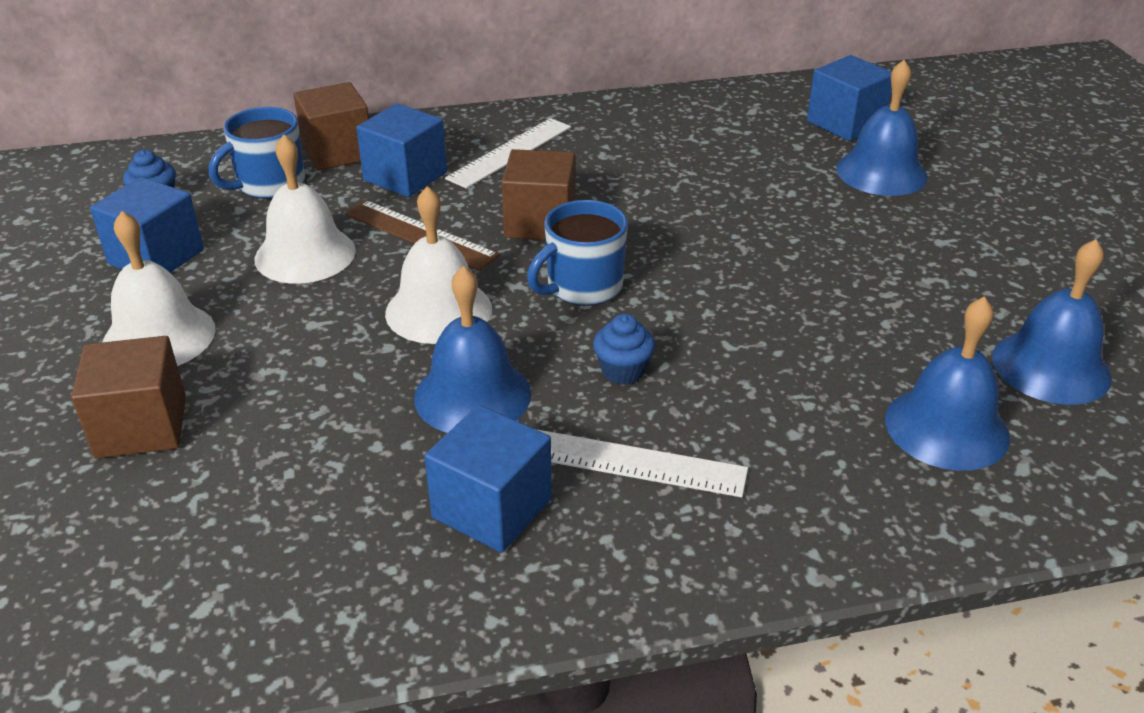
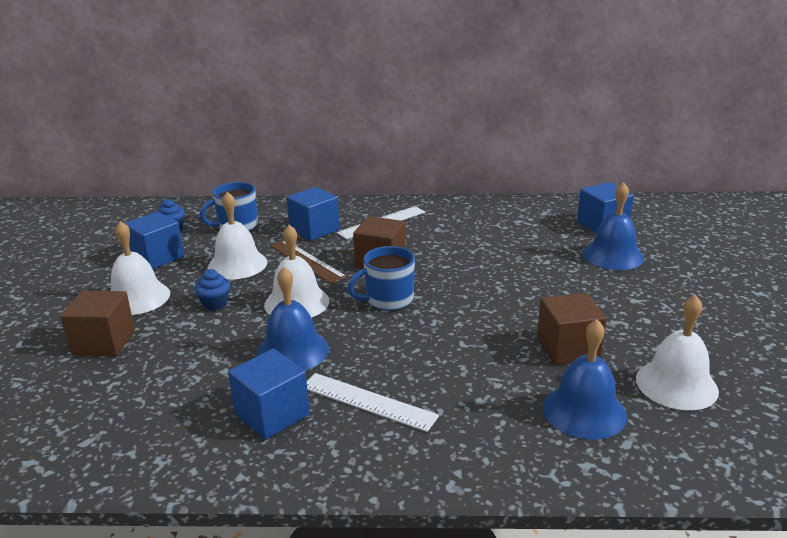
camera: 15 degrees right, 10 degrees down
(337, 152) = (283, 213): brown cube -> brown cube (568, 348)
(623, 371) = (389, 349): blue cupcake -> blue cupcake (215, 304)
(1051, 367) = (676, 384): blue bell -> white bell

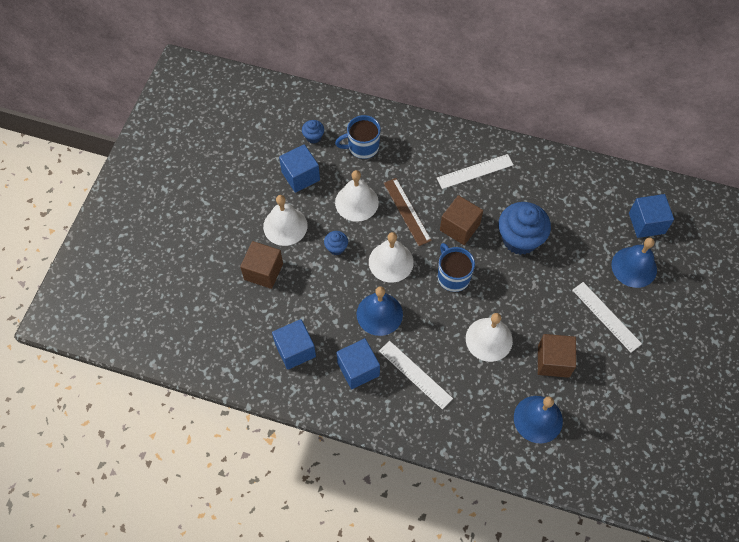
camera: 15 degrees right, 35 degrees up
(314, 229) = (420, 168): blue cube -> blue cube (295, 350)
(388, 300) = (453, 276): blue mug -> blue mug turned 75 degrees clockwise
(461, 258) = (520, 239): none -> blue cupcake
(609, 297) = (606, 316): none -> white ruler
(676, 384) = (604, 413): white bell -> white bell (489, 339)

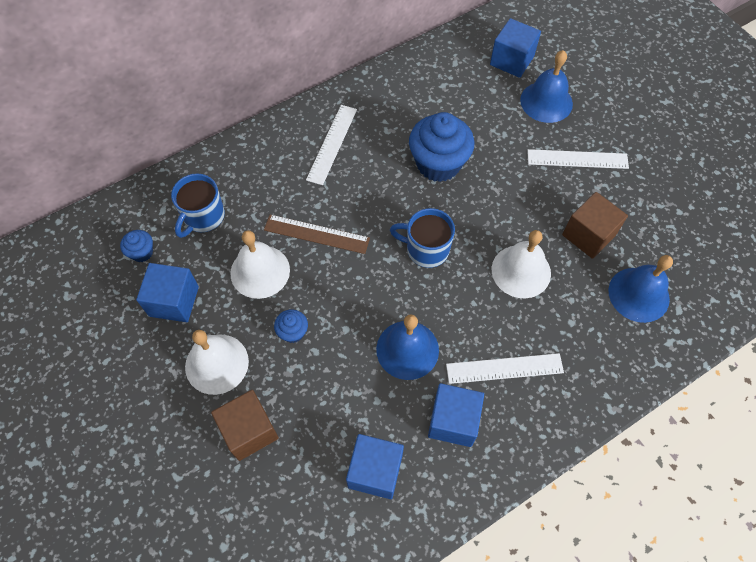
camera: 50 degrees left, 0 degrees up
(391, 262) = (358, 292): white bell -> none
(459, 227) = (379, 202): brown cube -> none

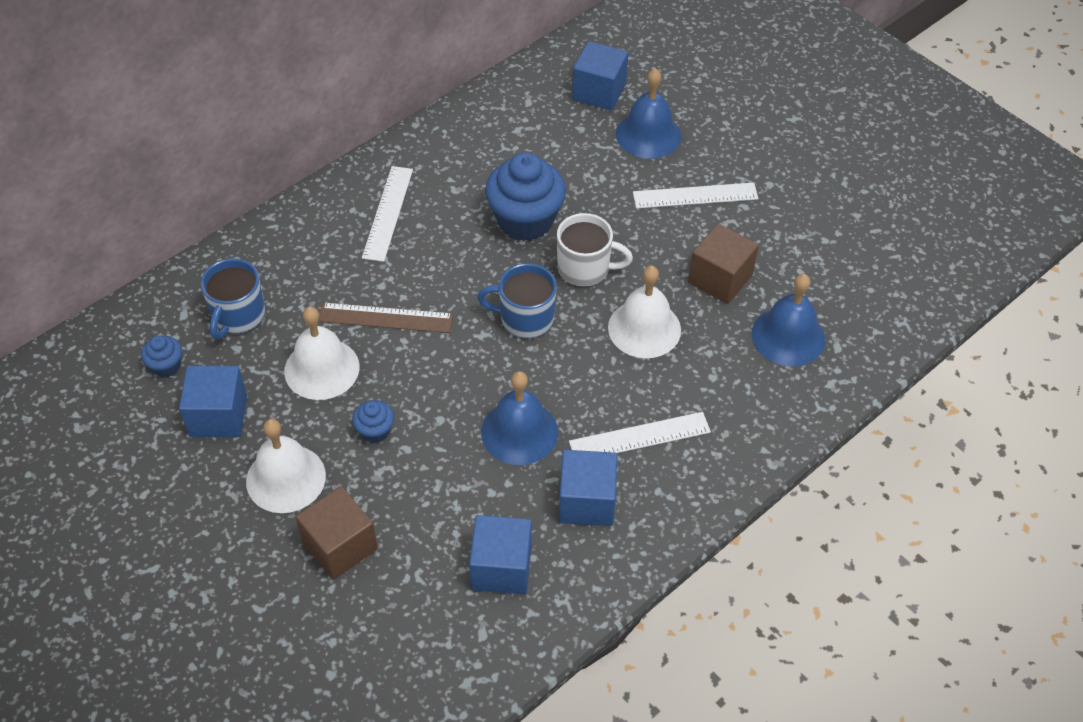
camera: 10 degrees left, 10 degrees down
(480, 211) = (585, 268): none -> white mug

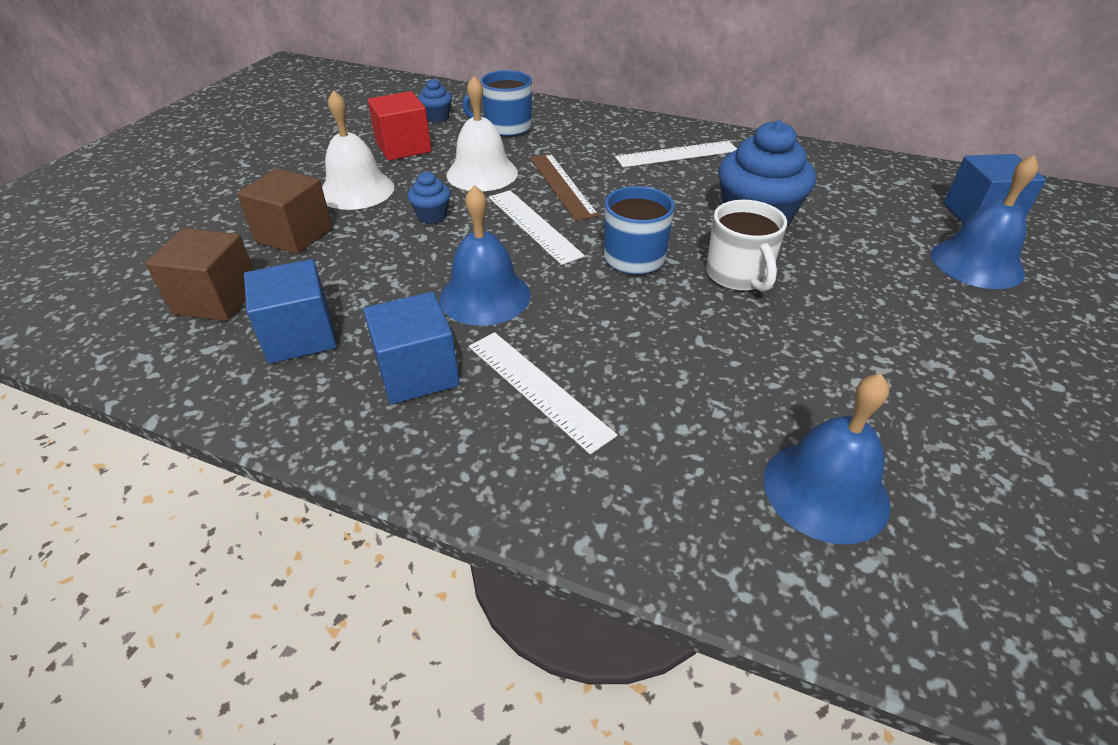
camera: 65 degrees right, 10 degrees down
(218, 416) = (403, 147): blue cube -> red cube
(644, 328) = (701, 343): white bell -> none
(695, 195) = (944, 324): white ruler -> white ruler (534, 225)
(720, 279) = (845, 386): brown cube -> brown cube (216, 299)

